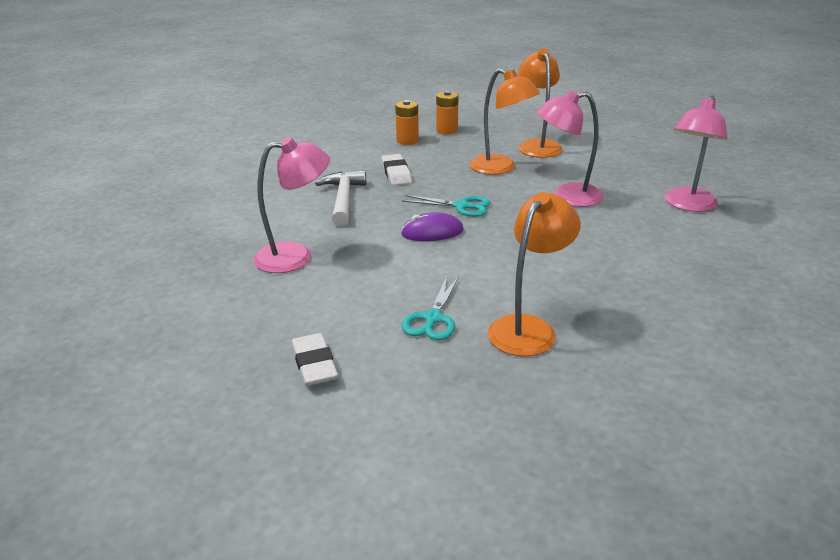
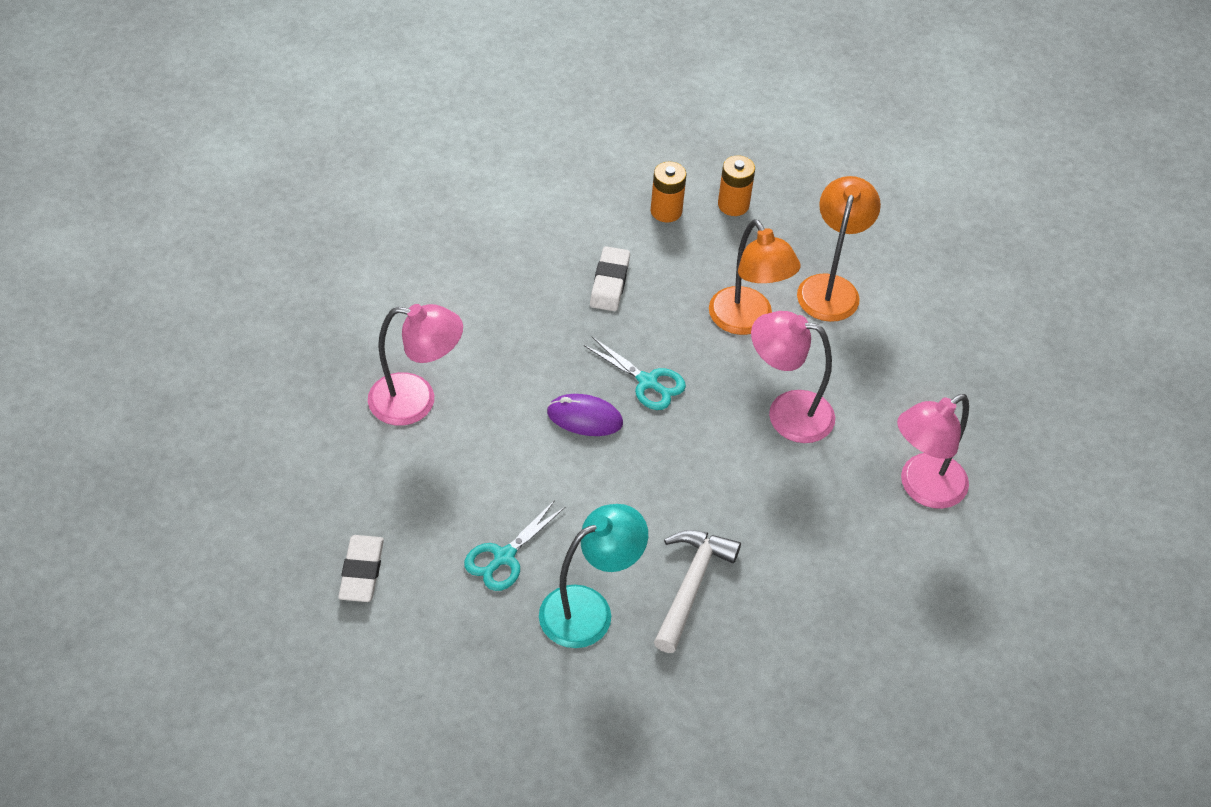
camera: 20 degrees right, 20 degrees up
(343, 199) = (518, 314): white hammer -> white hammer (691, 586)
(528, 328) = (589, 609): orange lamp -> turquoise lamp

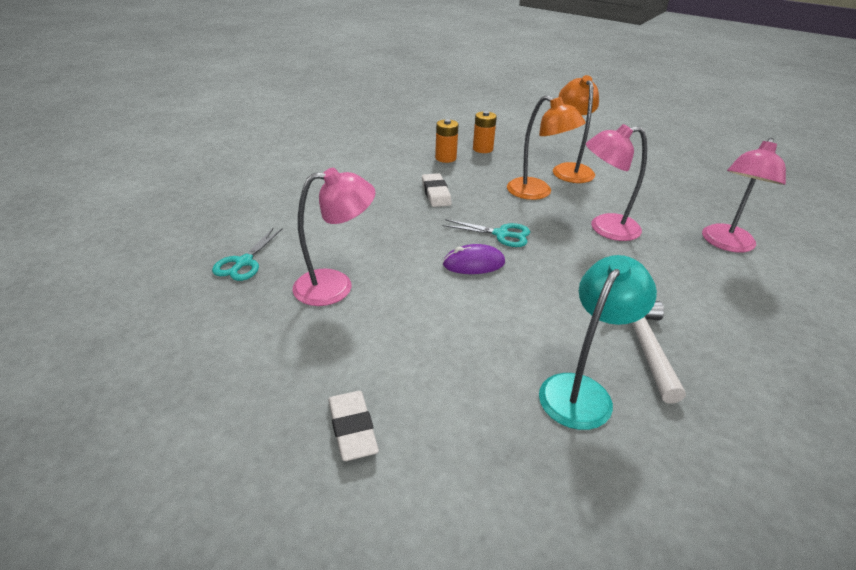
camera: 20 degrees left, 15 degrees down
(504, 557) = (479, 373): turquoise scissors -> turquoise scissors (244, 262)

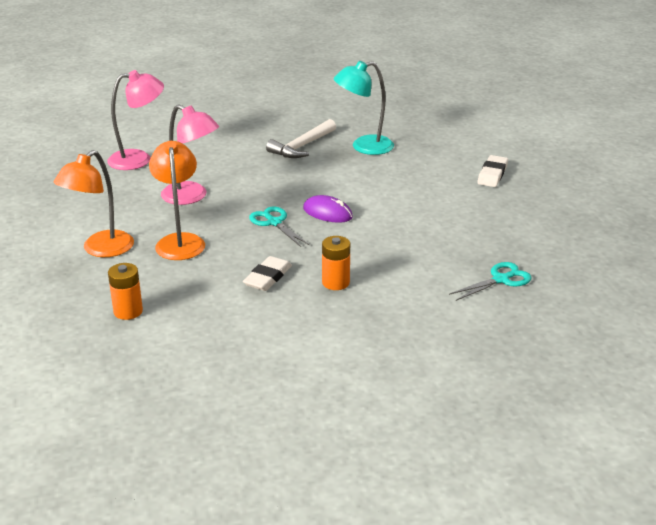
camera: 140 degrees left, 5 degrees down
(336, 286) = (442, 236): pink lamp -> none
(445, 158) = (189, 316): orange battery -> orange battery (336, 282)

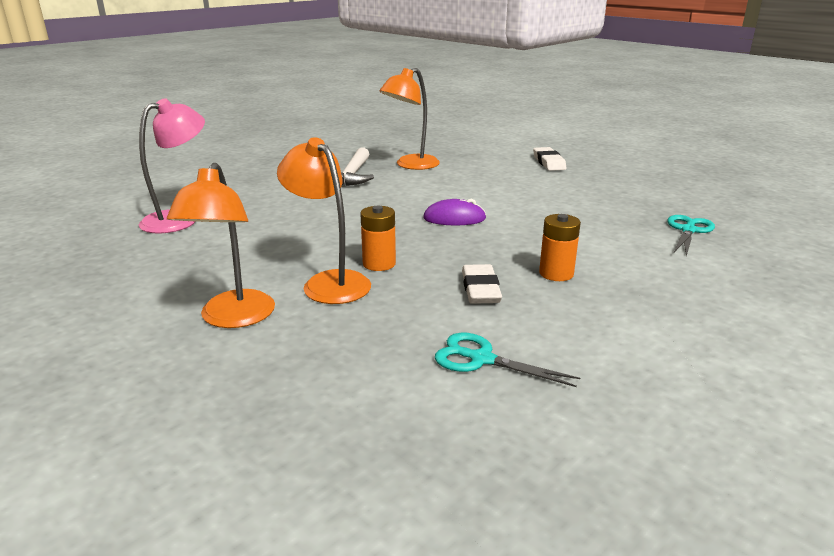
camera: 30 degrees left, 5 degrees down
(128, 311) = (361, 380): orange battery -> orange battery (379, 264)
(192, 197) = (288, 238): pink lamp -> none
(274, 222) = (413, 238): turquoise scissors -> turquoise scissors (481, 359)
(364, 147) = (411, 165): turquoise lamp -> orange lamp

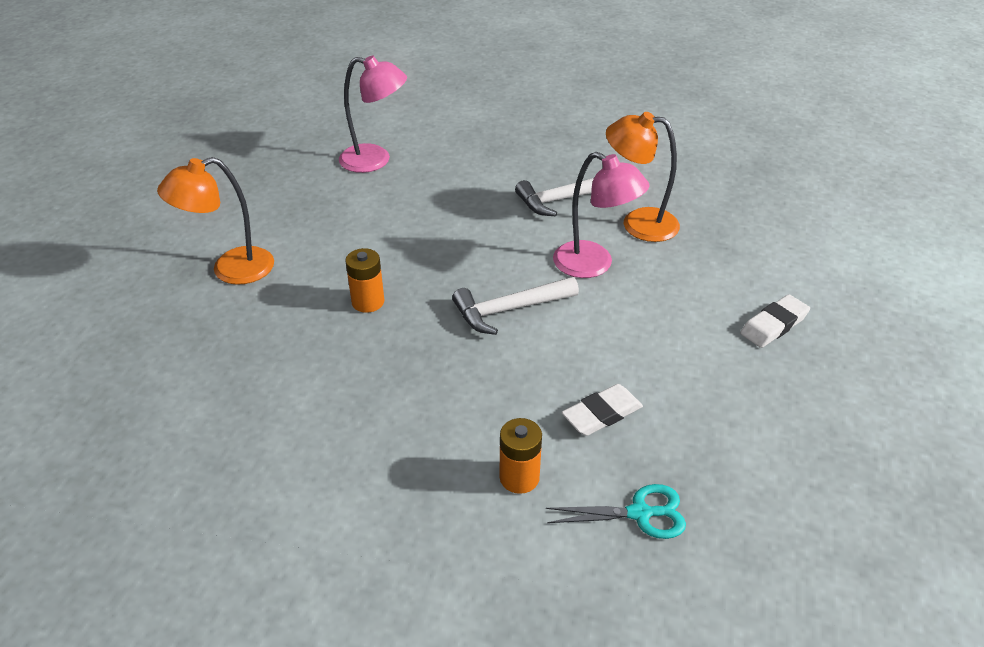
camera: 60 degrees right, 15 degrees up
(329, 282) = (315, 289): orange lamp -> none
(437, 185) = (593, 265): none -> pink lamp
(454, 218) = (509, 309): purple mouse -> white hammer
(480, 289) = (358, 381): white eraser -> white eraser (601, 414)
(481, 359) = (236, 421): turquoise scissors -> none
(556, 273) = (426, 423): orange battery -> orange battery (519, 477)

